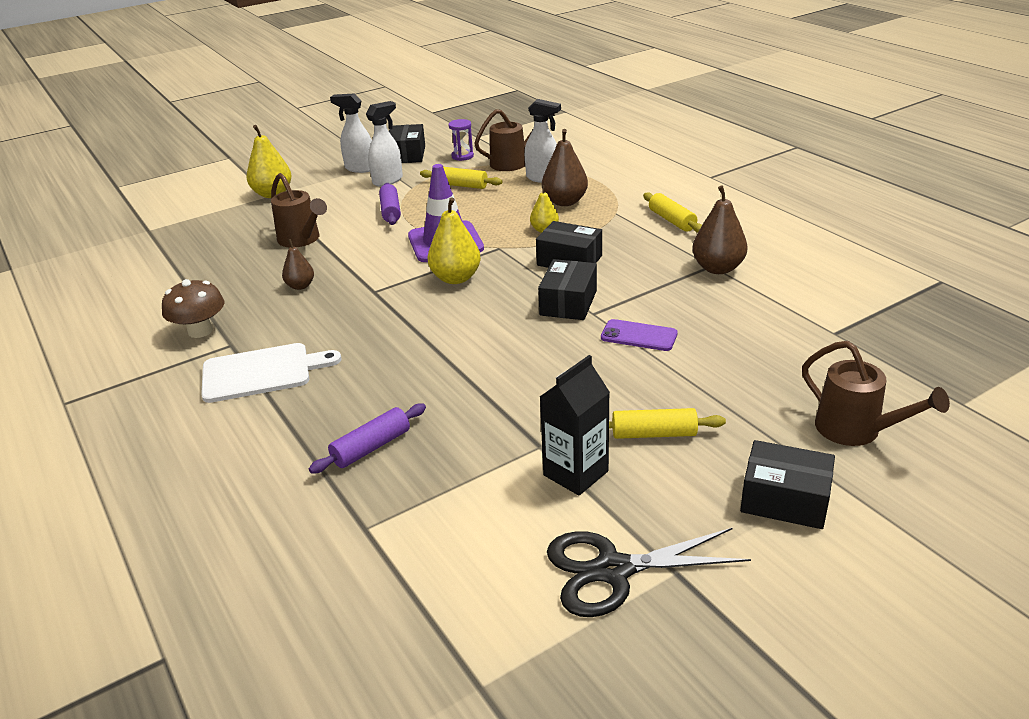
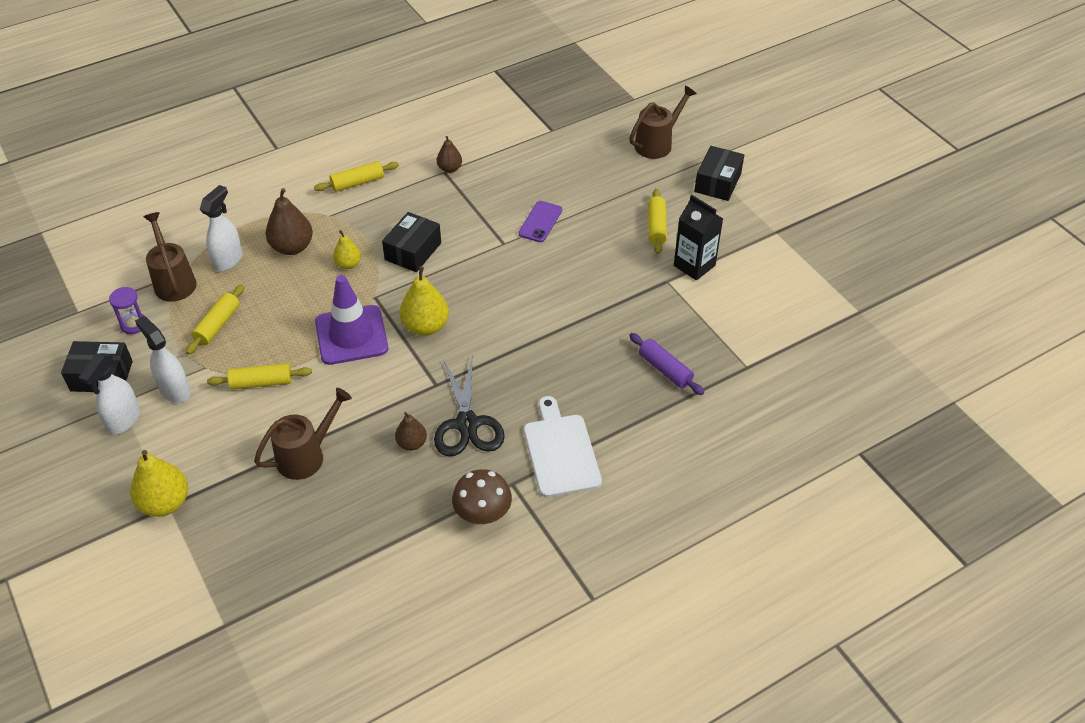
camera: 90 degrees left, 15 degrees up
(390, 211) = (261, 382): purple rolling pin -> yellow rolling pin
(568, 303) = (484, 256): black box -> none
(613, 570) = (775, 256): black scissors -> black scissors (467, 424)
(718, 268) = (450, 169): brown pear -> brown pear, size x0.59

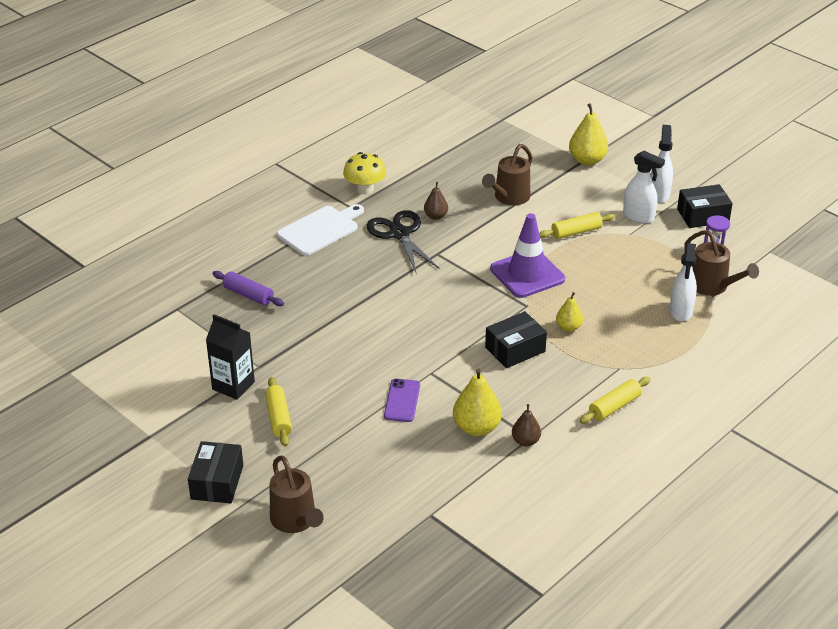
camera: 165 degrees right, 10 degrees down
(217, 325) = (644, 262): yellow rolling pin -> none
(292, 247) = (631, 332): brown pear -> none
(413, 251) = (515, 349): black box -> black box turned 45 degrees clockwise
(425, 326) = (467, 291): yellow pear -> yellow pear (476, 428)
(483, 514) = (365, 189): brown mushroom -> yellow mushroom
(561, 452) = (320, 229): white cutting board -> white cutting board turned 105 degrees counterclockwise
(657, 143) = (296, 521): brown watering can -> brown watering can turned 60 degrees counterclockwise

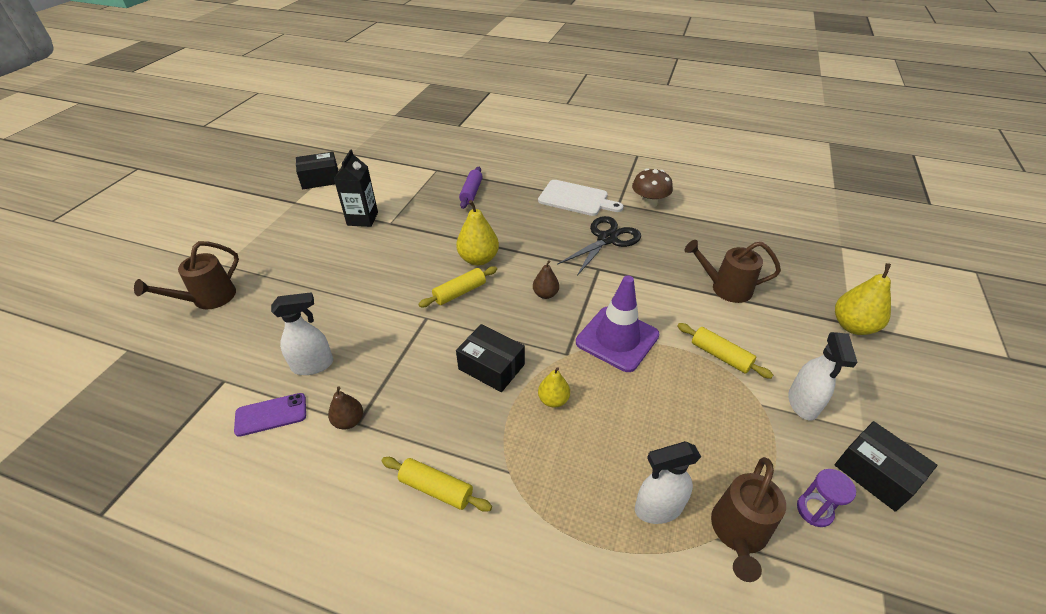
camera: 65 degrees right, 5 degrees up
(217, 482) = (249, 246): black box -> black box (320, 179)
(278, 418) = (332, 251): yellow rolling pin -> yellow rolling pin (460, 292)
(365, 189) = (649, 203): yellow mushroom -> brown mushroom
(402, 401) = (379, 312): purple phone -> purple phone (271, 415)
(436, 216) = (650, 251): brown pear -> brown pear (545, 294)
(476, 428) = (358, 375): yellow pear -> yellow pear (478, 259)
(659, 194) = (866, 411): white spray bottle -> white spray bottle (313, 365)

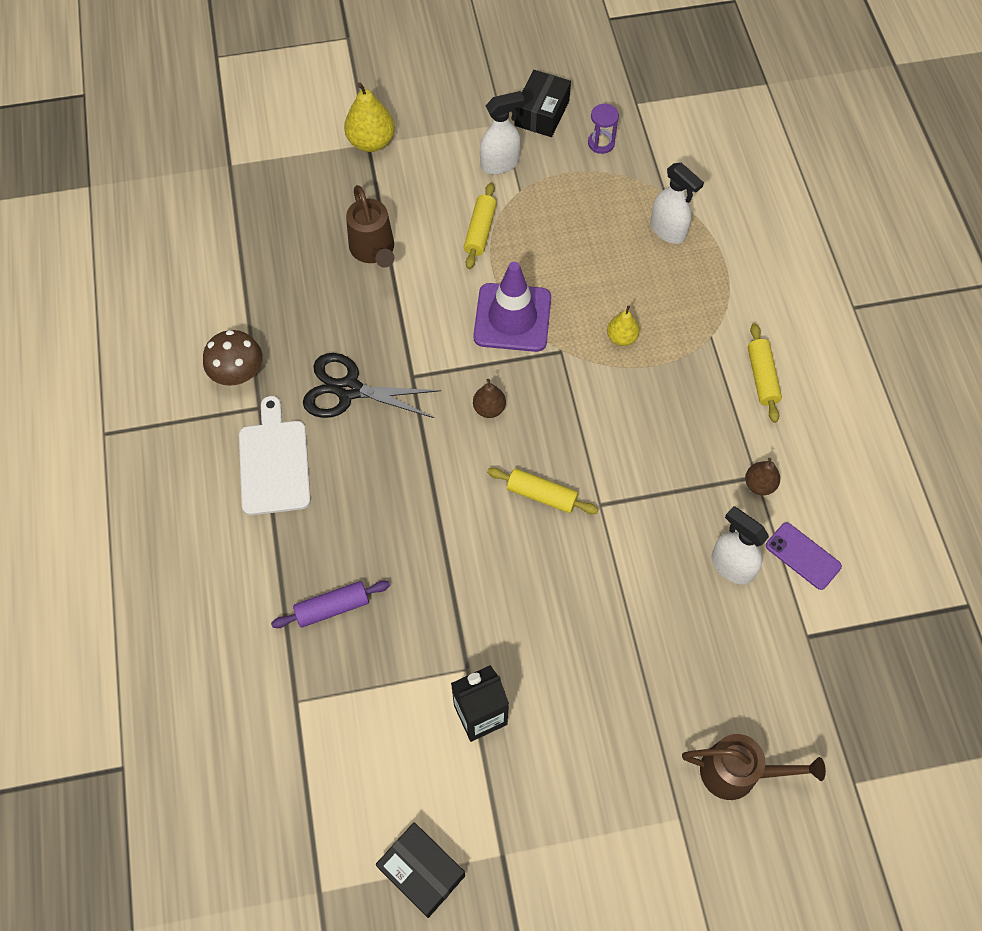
camera: 120 degrees left, 20 degrees up
(478, 259) = (473, 510): yellow pear -> none
(491, 367) = (620, 405): black box -> none
(738, 534) = (652, 181): brown watering can -> none

